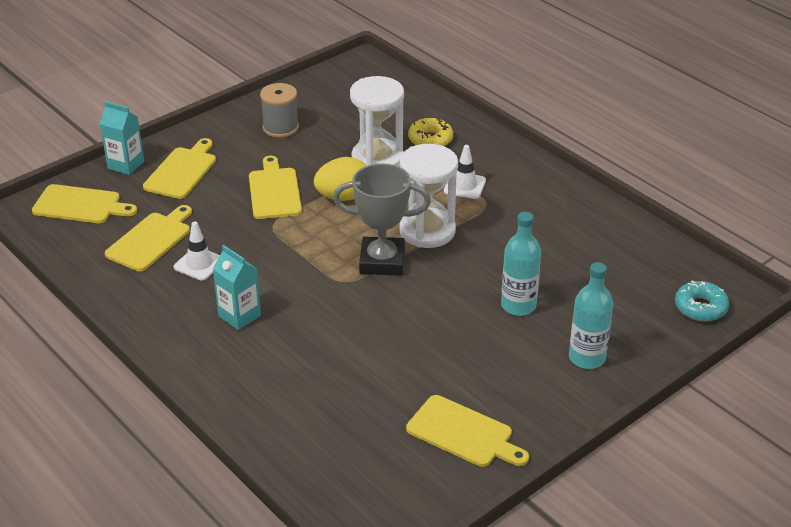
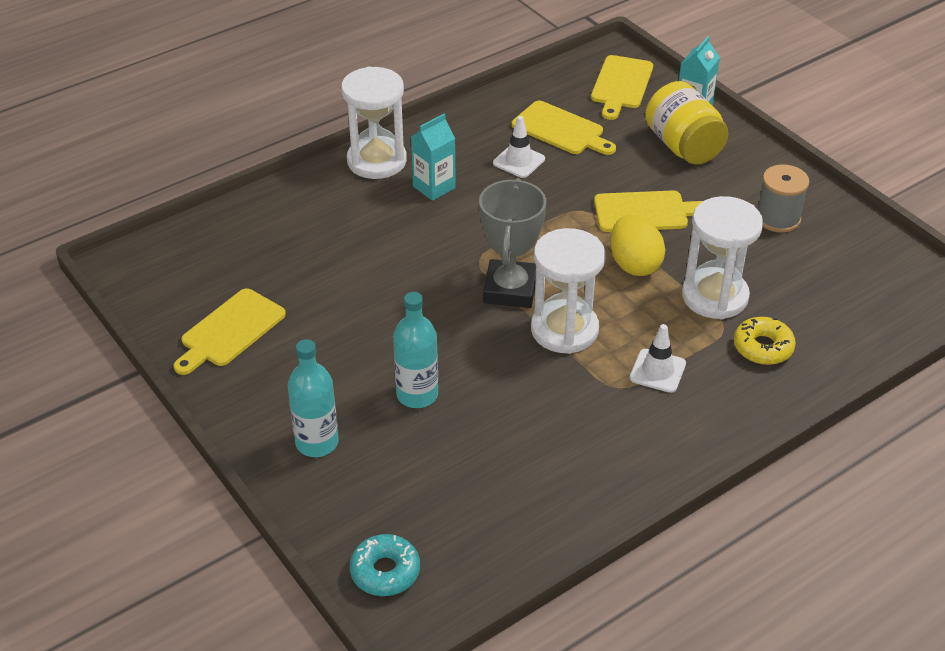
camera: 95 degrees right, 5 degrees up
(182, 171) = (683, 146): yellow cutting board -> yellow jar
(195, 359) = (377, 161): none -> white hourglass

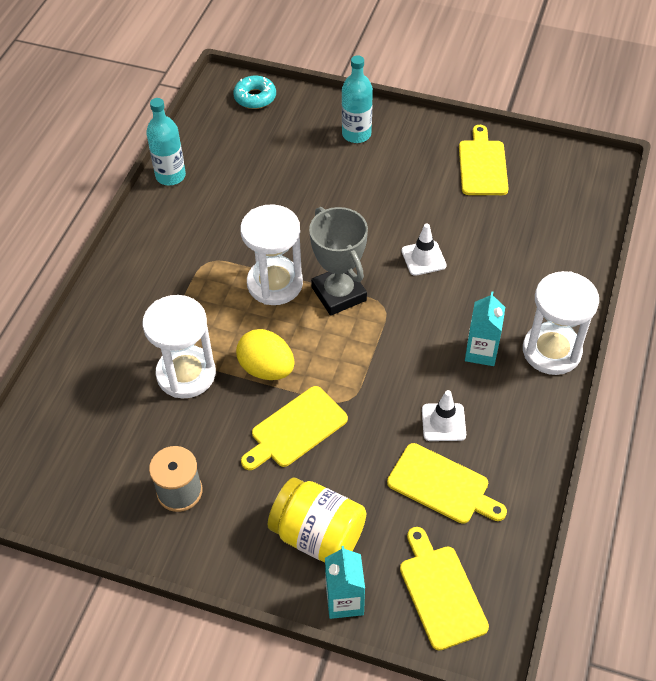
camera: 145 degrees right, 10 degrees up
(417, 395) = (328, 189): turquoise bottle -> turquoise bottle (170, 176)
(561, 130) = (442, 485): yellow cutting board -> yellow cutting board turned 150 degrees counterclockwise
(657, 371) = (189, 288): white traffic cone -> white traffic cone (423, 258)
(763, 347) = (125, 348): yellow donut -> none

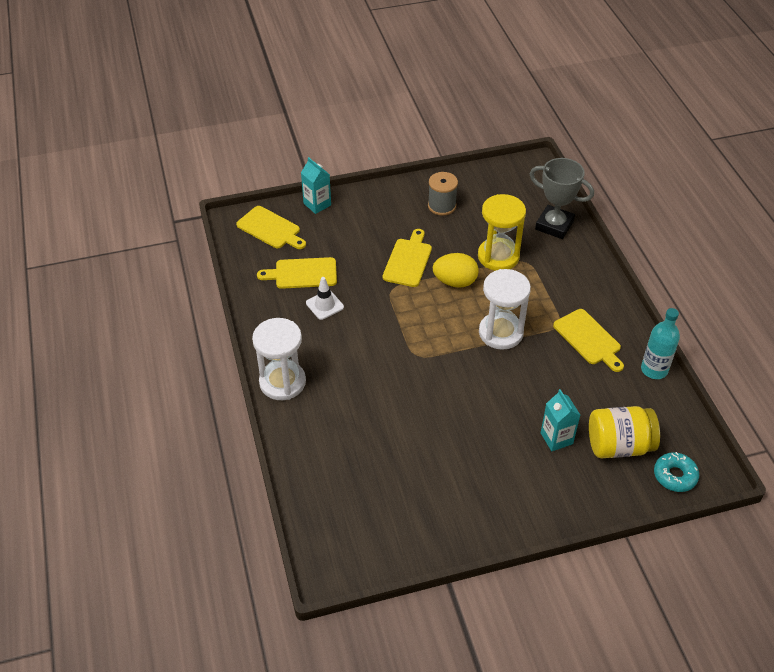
camera: 145 degrees right, 5 degrees down
(186, 374) = (498, 256): white hourglass -> yellow hourglass
(318, 535) = (352, 222): yellow jar -> yellow jar (619, 445)
(339, 294) = (453, 347): grey trophy -> grey trophy (554, 225)
(356, 134) = (559, 486): turquoise bottle -> none
(423, 258) = (417, 403): white traffic cone -> none
(481, 352) = (329, 358): turquoise carton -> turquoise carton (556, 438)
(482, 165) = (432, 513): yellow cutting board -> yellow cutting board (589, 339)

